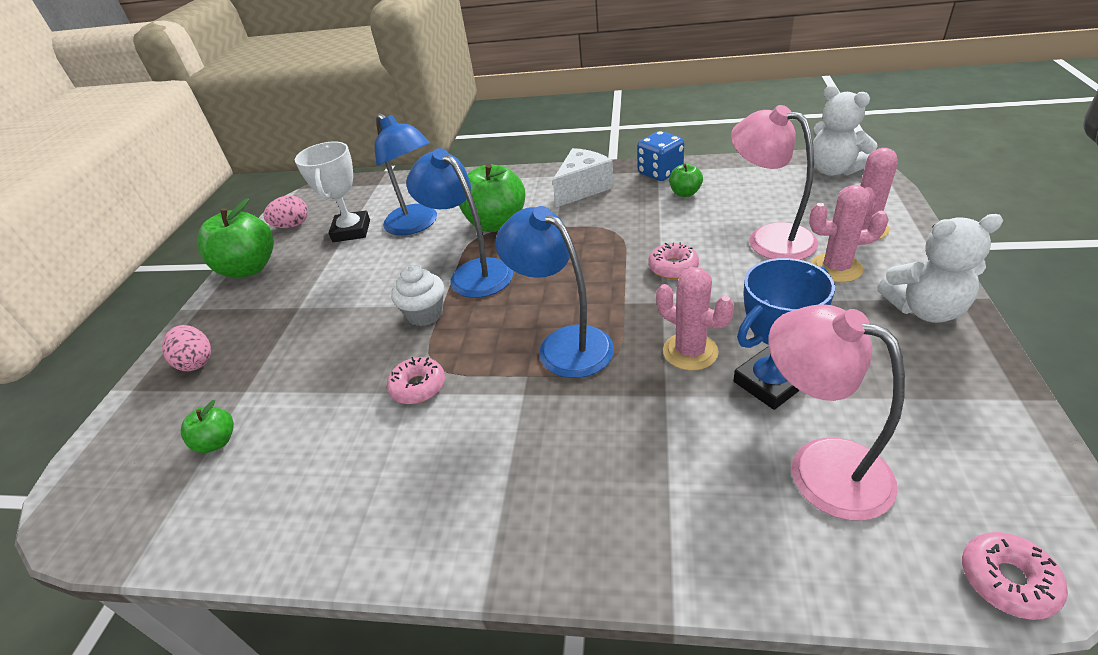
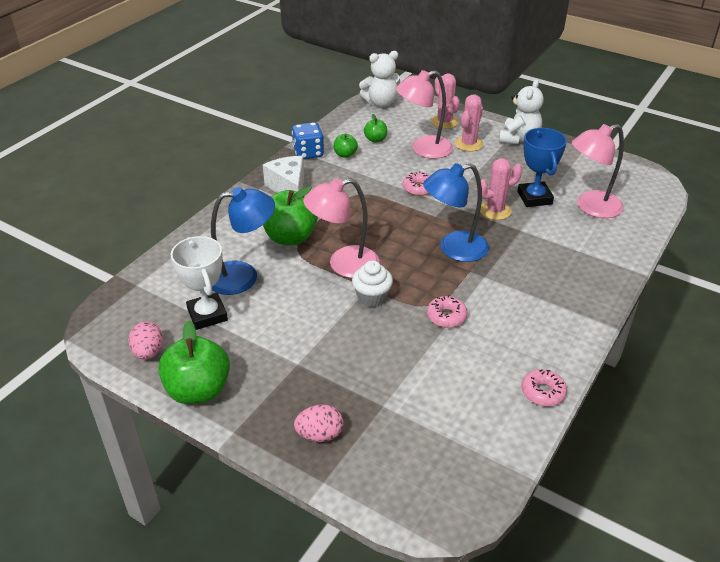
camera: 70 degrees left, 0 degrees up
(217, 442) = (430, 424): green apple -> green apple (375, 139)
(351, 231) = (207, 315): white trophy -> white trophy turned 45 degrees clockwise
(472, 273) = (343, 264): blue lamp -> pink lamp
(1007, 580) = (660, 194): pink donut -> pink donut (543, 392)

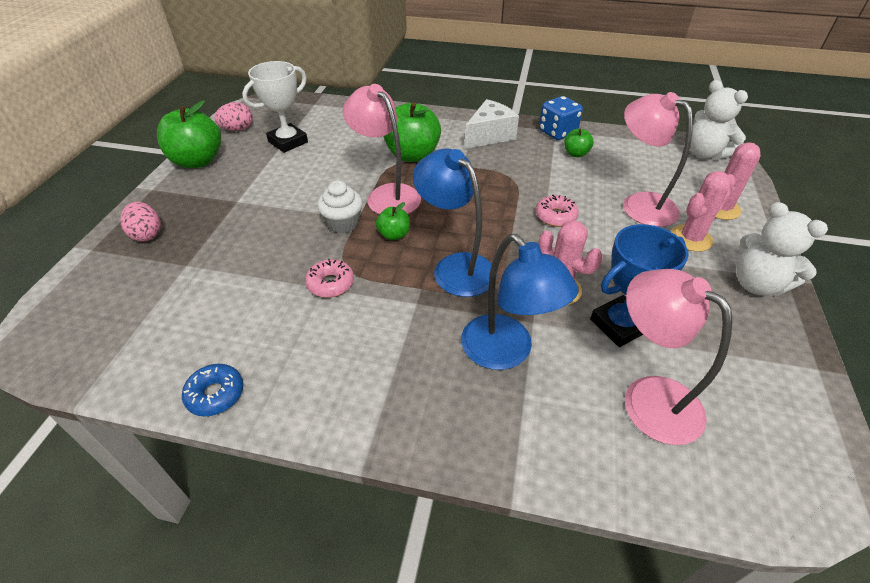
camera: 70 degrees right, 5 degrees up
(243, 276) = (344, 145): blue lamp -> blue lamp (506, 352)
(375, 139) = (624, 166): green apple -> green apple (394, 235)
(468, 144) = (691, 238): pink cactus -> pink cactus turned 45 degrees counterclockwise
(519, 138) = (757, 284): white teddy bear -> white teddy bear turned 45 degrees clockwise
(543, 392) = (215, 394): pink donut -> blue donut

